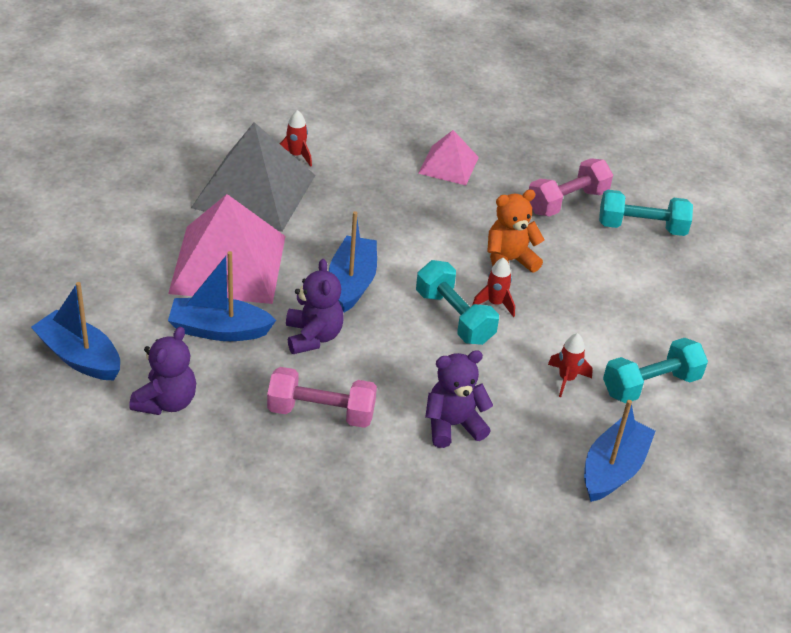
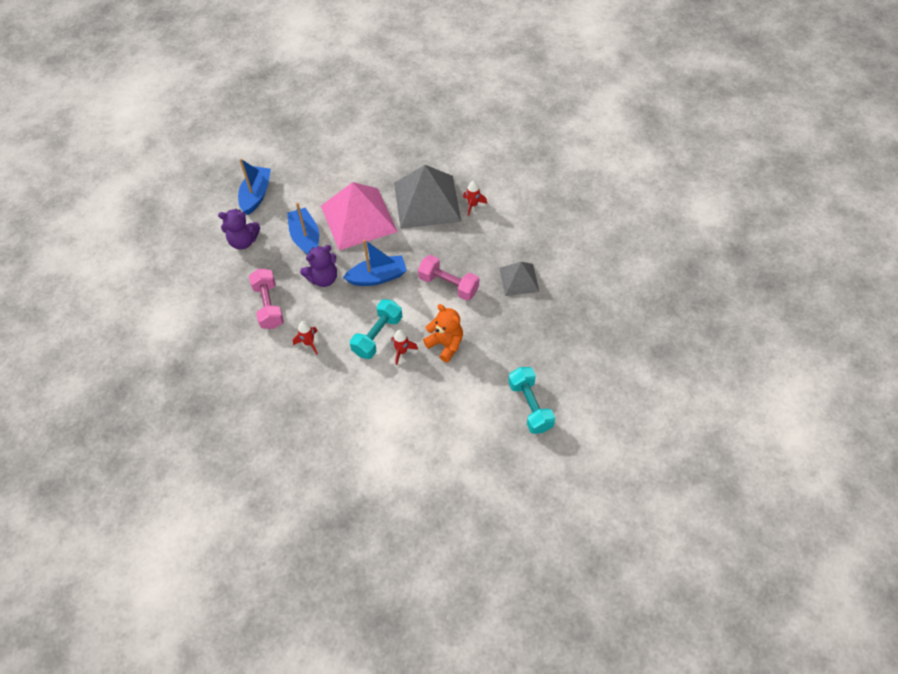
camera: 70 degrees right, 15 degrees up
(448, 165) = (519, 279): pink pyramid -> grey pyramid
(453, 425) = (289, 367): purple teddy bear -> none
(566, 379) = (356, 410): red rocket -> red rocket (309, 343)
(567, 202) = (527, 355): pink dumbbell -> pink dumbbell (448, 285)
(613, 469) = (294, 458): blue boat -> none
(651, 385) = (376, 457): turquoise dumbbell -> none

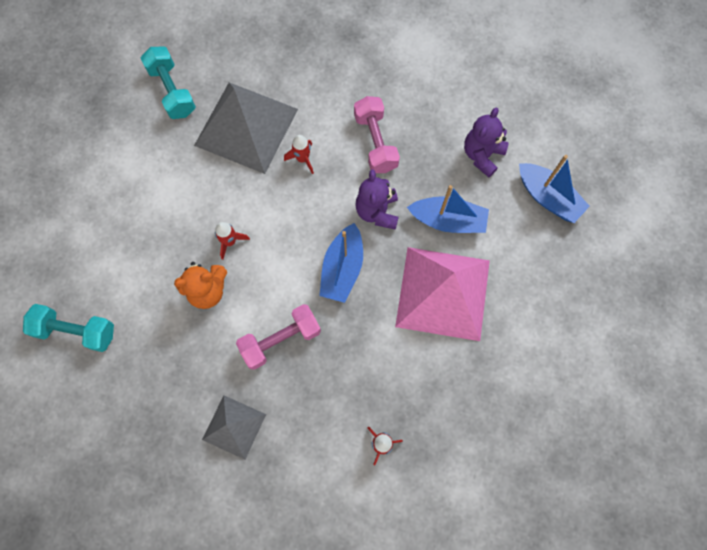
camera: 120 degrees right, 15 degrees up
(268, 306) = (375, 142): pink dumbbell -> pink dumbbell turned 60 degrees clockwise
(377, 335) = (266, 228): turquoise dumbbell -> turquoise dumbbell (172, 91)
(427, 201) = (422, 389): grey pyramid -> grey pyramid (246, 127)

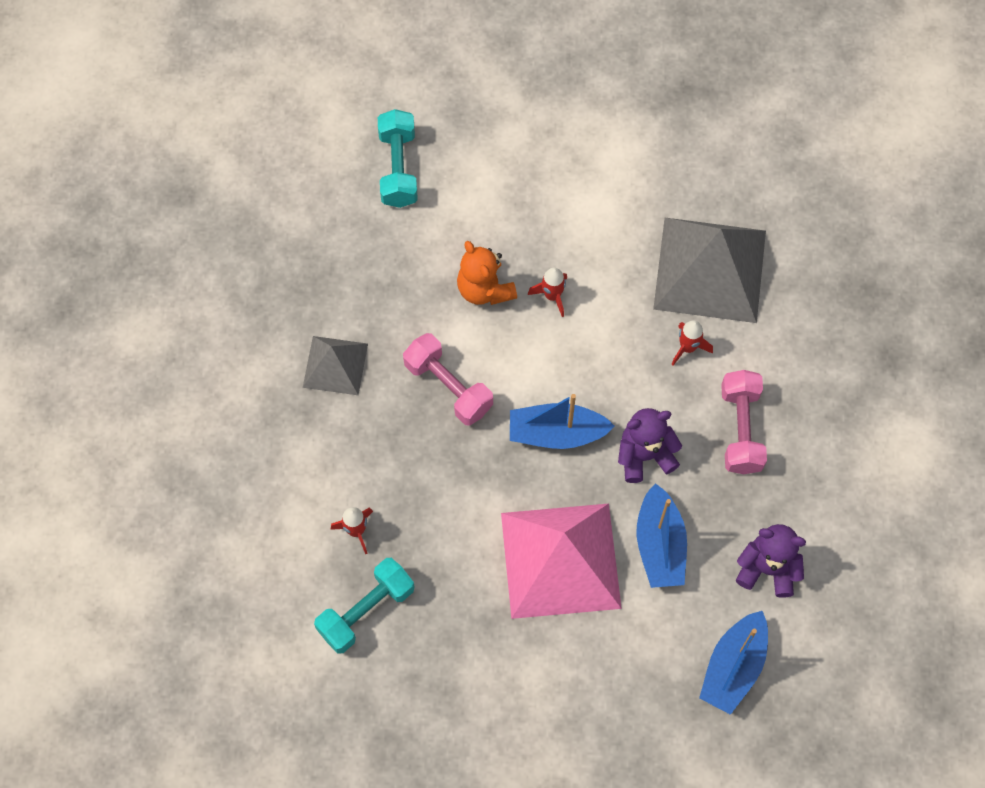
camera: 75 degrees right, 5 degrees down
(172, 91) = (729, 170): turquoise dumbbell -> turquoise dumbbell (366, 611)
(375, 142) = (740, 429): pink dumbbell -> pink dumbbell turned 60 degrees counterclockwise

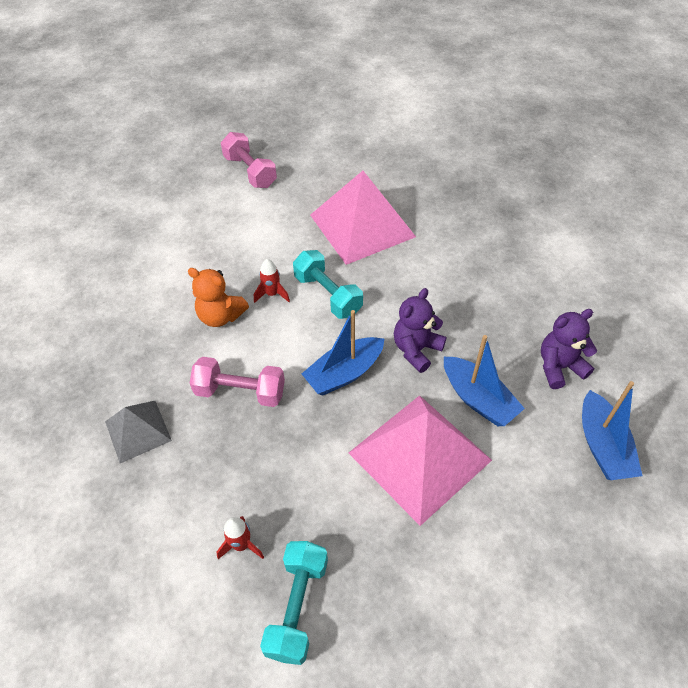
camera: 35 degrees left, 15 degrees down
(398, 168) = (103, 280): turquoise dumbbell -> turquoise dumbbell (328, 295)
(688, 348) = (387, 273): red rocket -> none
(709, 269) = (362, 225): grey pyramid -> pink pyramid
(740, 429) = (462, 297): pink dumbbell -> pink dumbbell (250, 172)

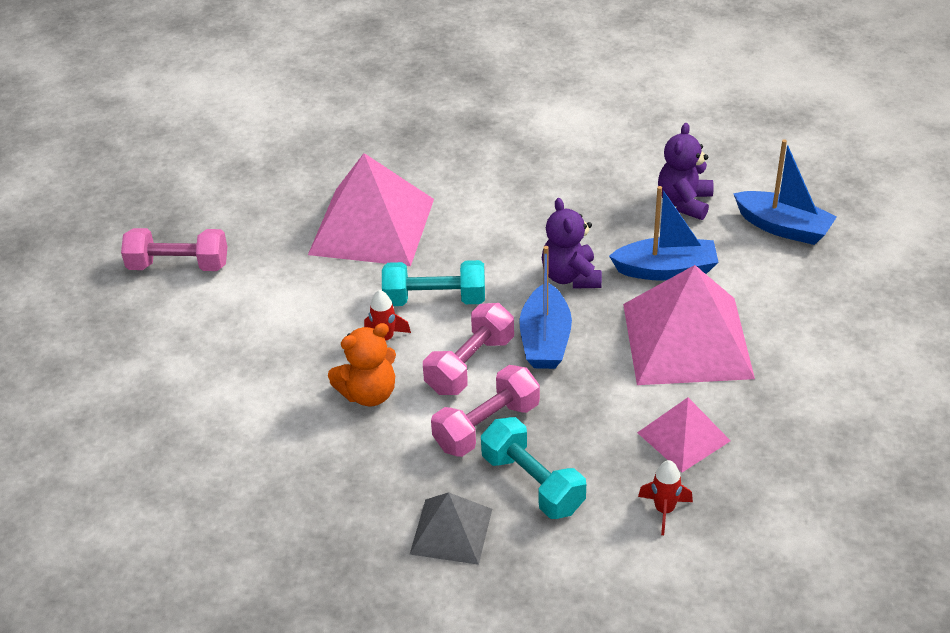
camera: 50 degrees left, 10 degrees down
(287, 349) = (470, 365): none -> pink dumbbell
(297, 607) = (761, 501): turquoise dumbbell -> turquoise dumbbell (532, 483)
(322, 513) = (683, 436): none -> pink pyramid

